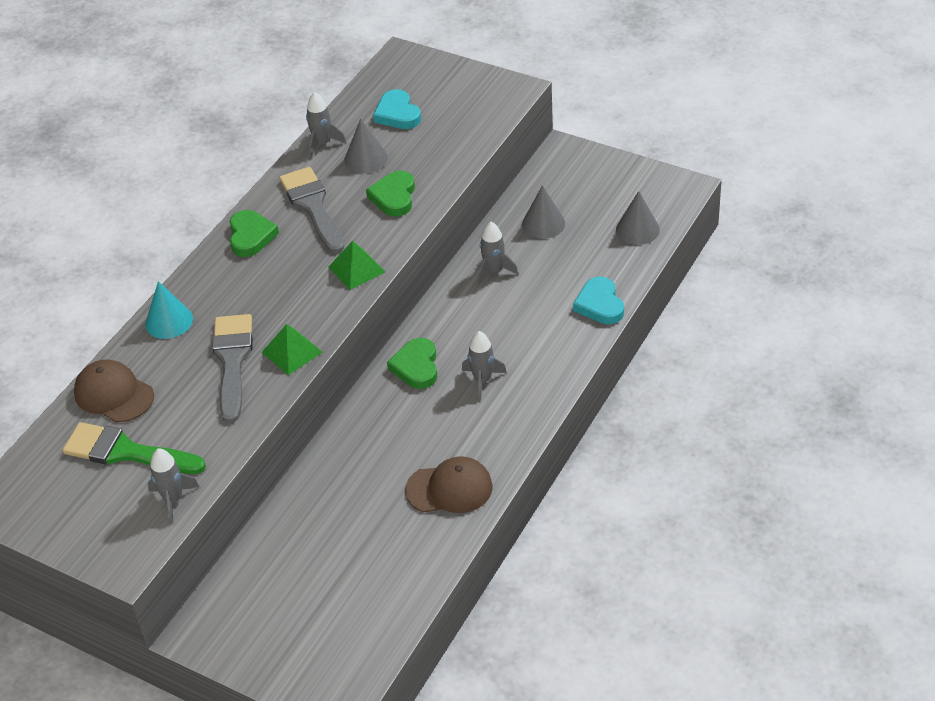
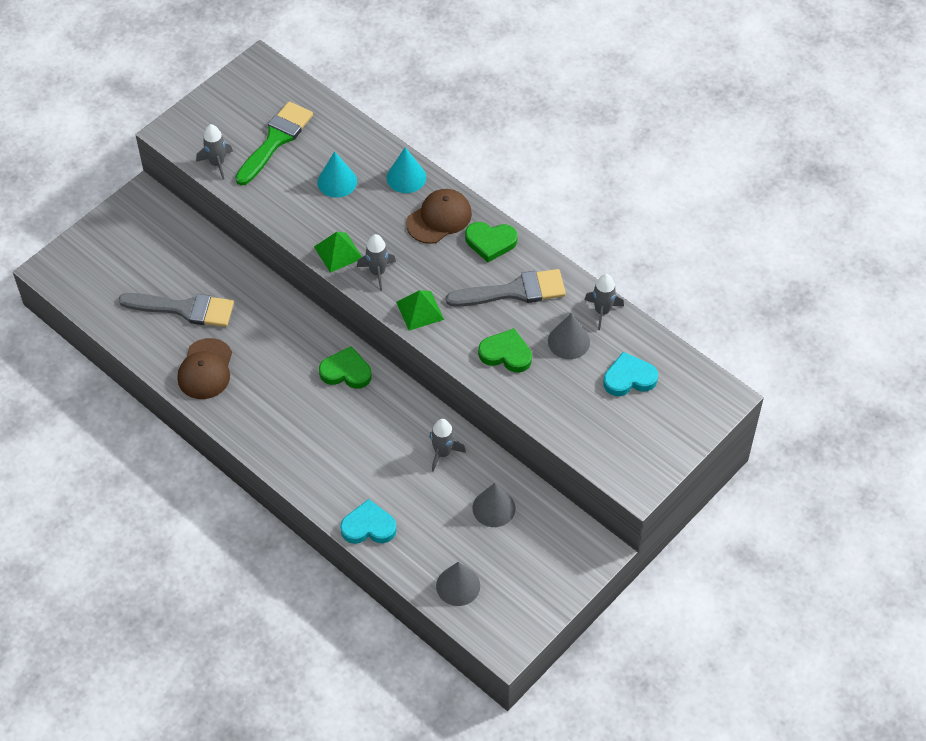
camera: 100 degrees right, 10 degrees up
(114, 394) = (338, 137): brown cap -> brown cap (439, 218)
(185, 378) = (337, 181): none -> turquoise cone
(232, 361) = (344, 213): grey brush -> grey brush (184, 309)
(482, 380) = (311, 416): grey rocket -> grey rocket (377, 272)

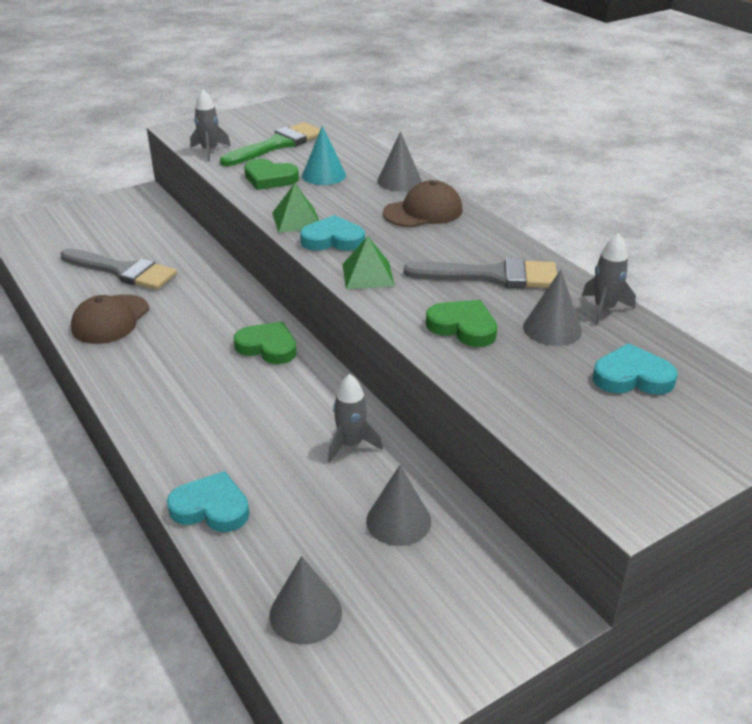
camera: 15 degrees right, 20 degrees down
(377, 272) = (333, 239): grey rocket -> turquoise heart
(406, 177) = (399, 181): turquoise cone -> grey cone
(490, 242) = (476, 235): green heart -> green heart (269, 178)

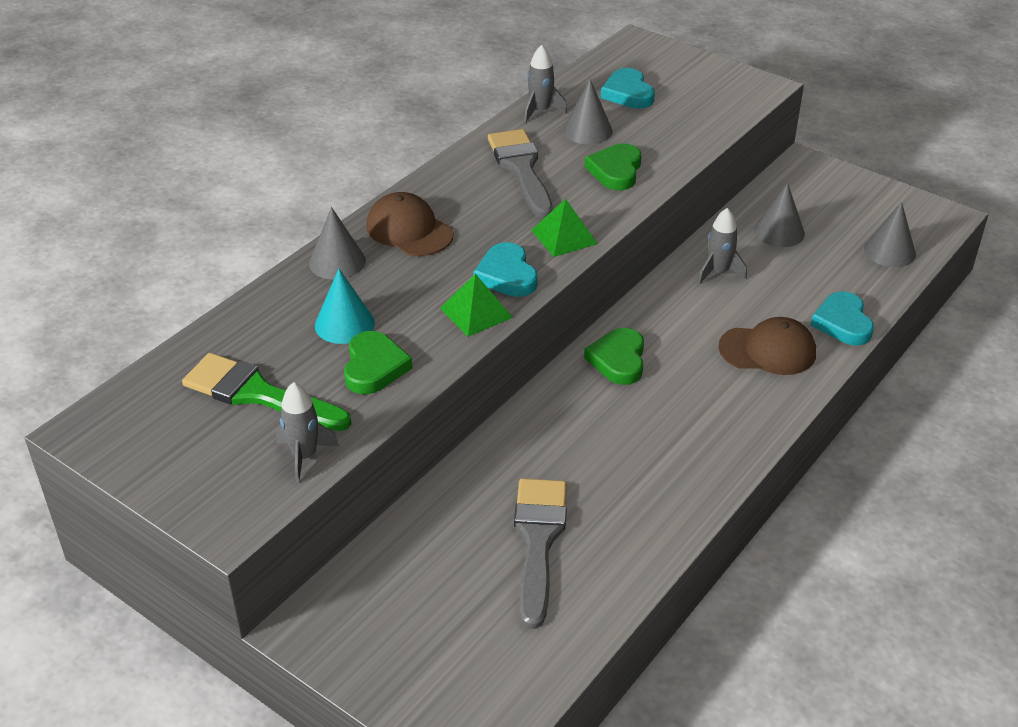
camera: 110 degrees left, 5 degrees up
(110, 319) = (646, 502): brown cap -> brown cap (767, 350)

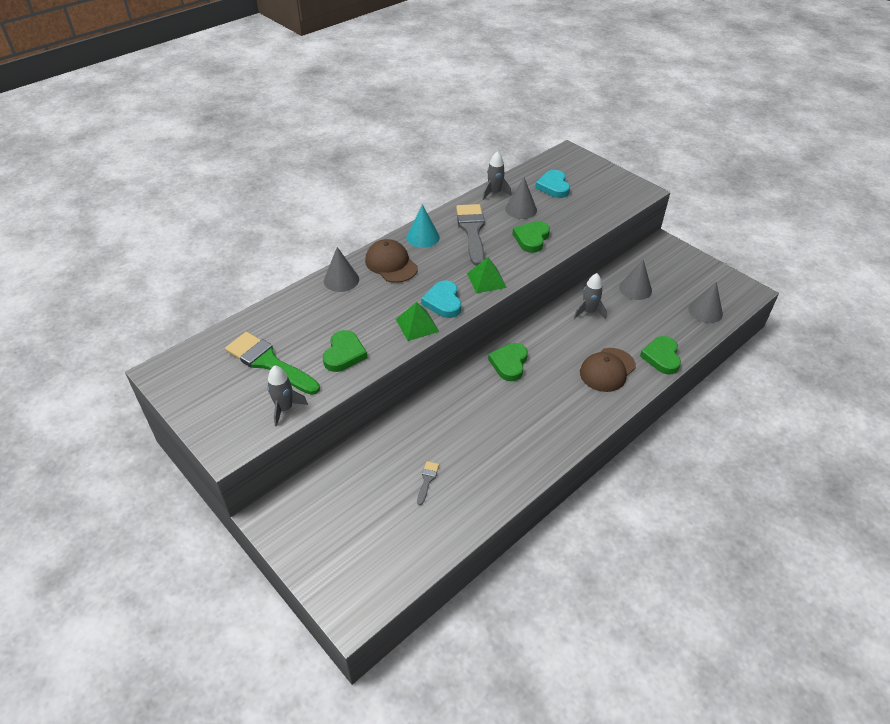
camera: 10 degrees right, 5 degrees up
(344, 324) = (334, 322): turquoise cone -> turquoise cone (423, 237)
(538, 541) = (427, 480): grey brush -> grey brush, size x0.43
(767, 350) = (607, 370): brown cap -> brown cap turned 120 degrees clockwise
(842, 323) = (661, 357): turquoise heart -> green heart

